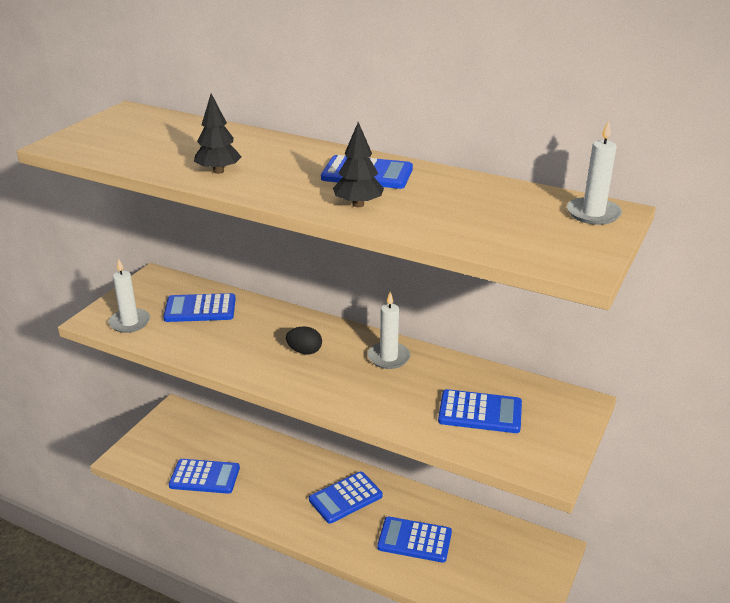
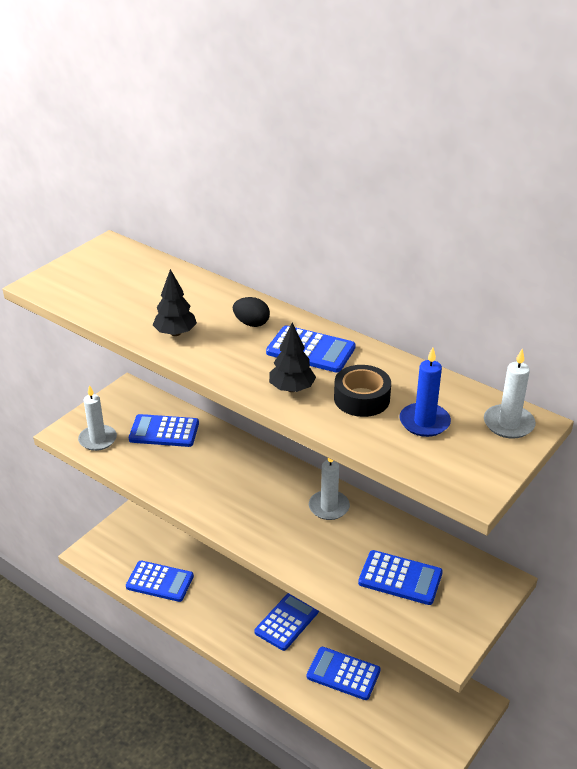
camera: 10 degrees right, 5 degrees up
(304, 351) = (251, 490): black egg -> black egg (251, 323)
(345, 498) = (287, 621): blue calculator -> blue calculator turned 150 degrees clockwise
(435, 206) = (361, 398): none -> black tape
(507, 219) = (424, 422): none -> blue candle

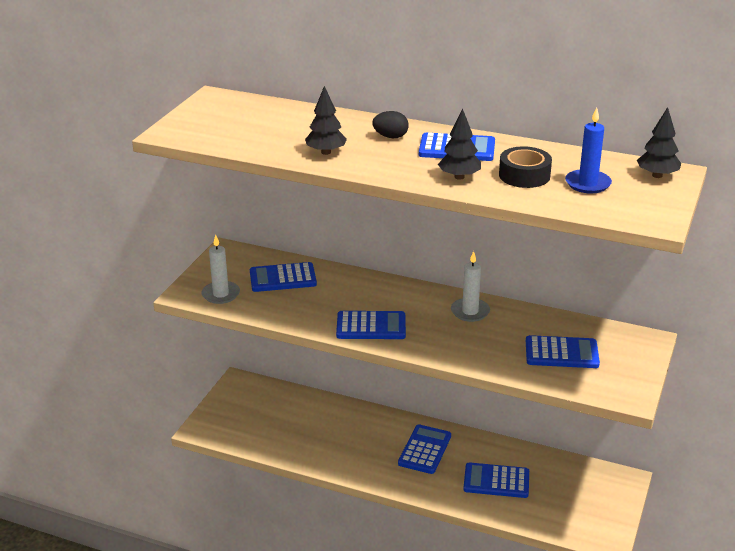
camera: 15 degrees left, 5 degrees down
(160, 581) = (286, 440): blue calculator -> blue calculator (371, 326)
(508, 424) = (657, 175): white candle -> black tree

